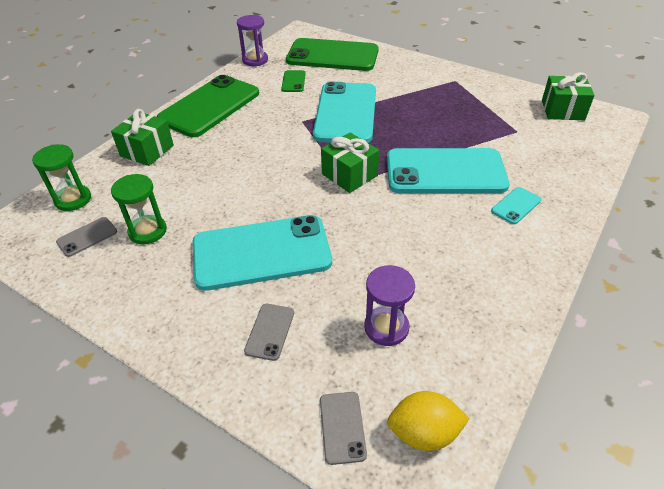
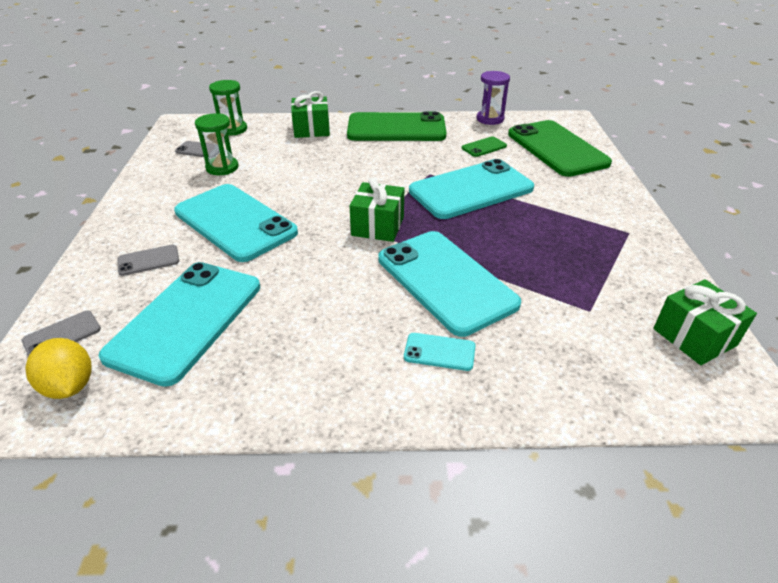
camera: 55 degrees right, 5 degrees down
(386, 327) = (186, 320): purple hourglass -> turquoise phone

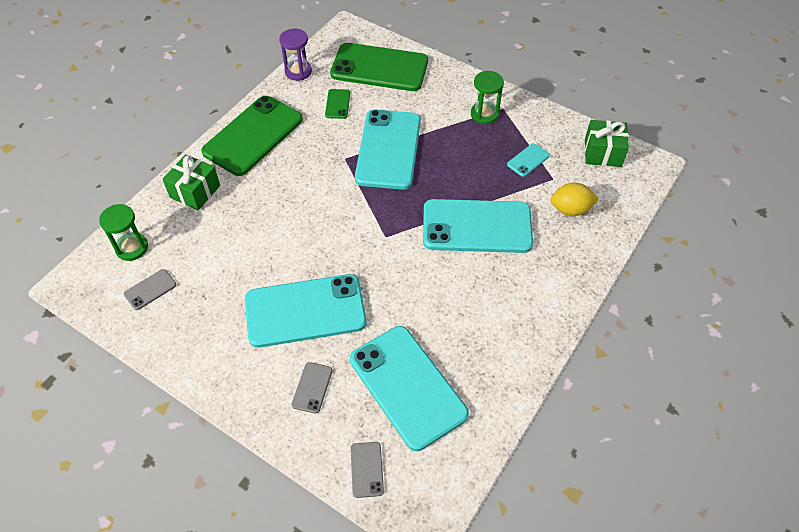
camera: 55 degrees left, 15 degrees up
(70, 386) = (428, 475): yellow lemon -> yellow lemon (570, 209)
(222, 168) = (204, 285): green hourglass -> green hourglass (484, 114)
(378, 226) = (387, 227): green gift -> none
(439, 352) = (535, 267): turquoise phone -> turquoise phone (528, 160)

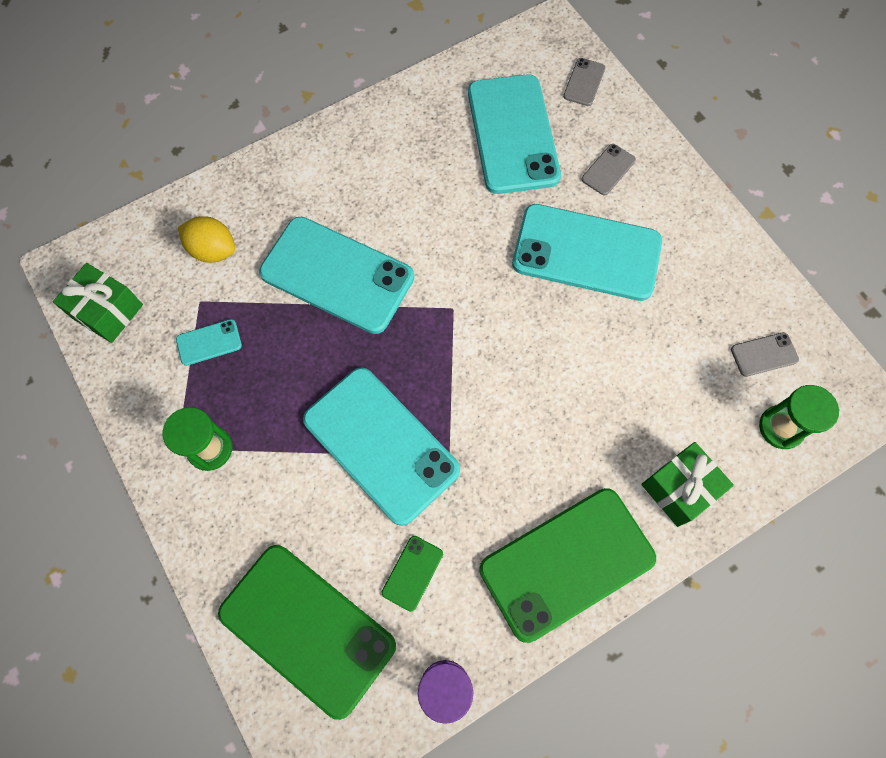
camera: 155 degrees left, 15 degrees up
(388, 149) = (381, 444): turquoise phone -> turquoise phone turned 75 degrees counterclockwise

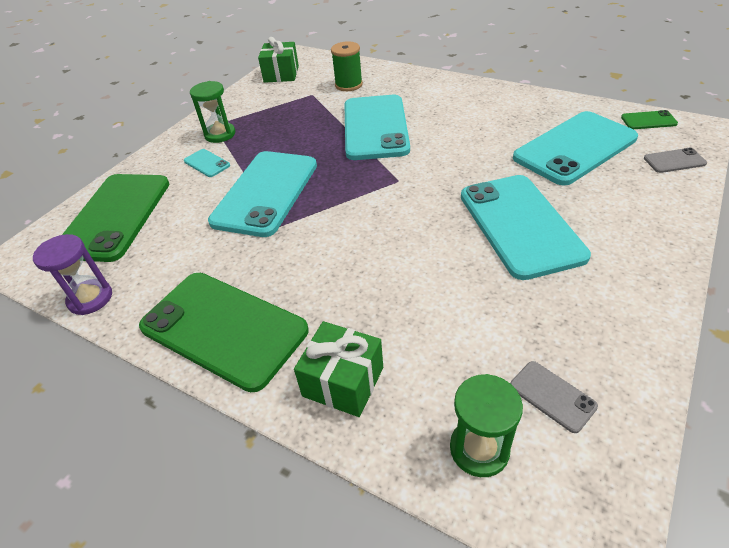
camera: 65 degrees right, 25 degrees down
(209, 342) = (288, 107): turquoise phone -> turquoise phone (207, 163)
(213, 250) = (348, 85): yellow lemon -> green spool
(412, 573) = (175, 246): green phone -> green phone (648, 120)
(608, 170) = (613, 205): grey phone -> none

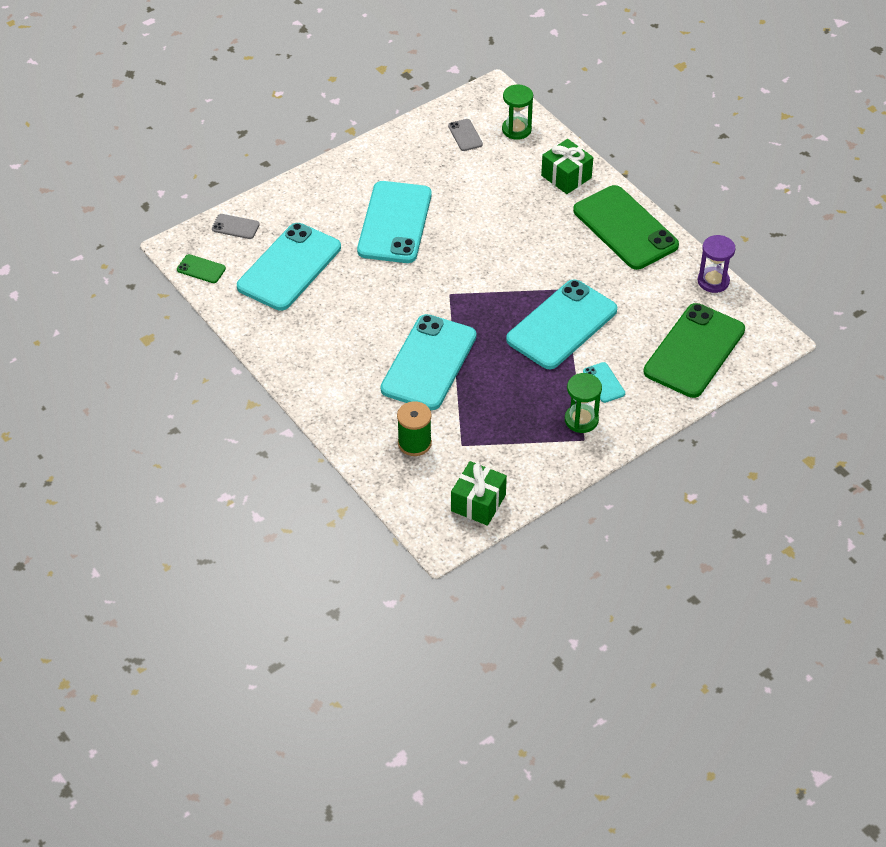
camera: 160 degrees left, 5 degrees up
(575, 148) = (289, 267): turquoise phone -> turquoise phone turned 45 degrees counterclockwise

